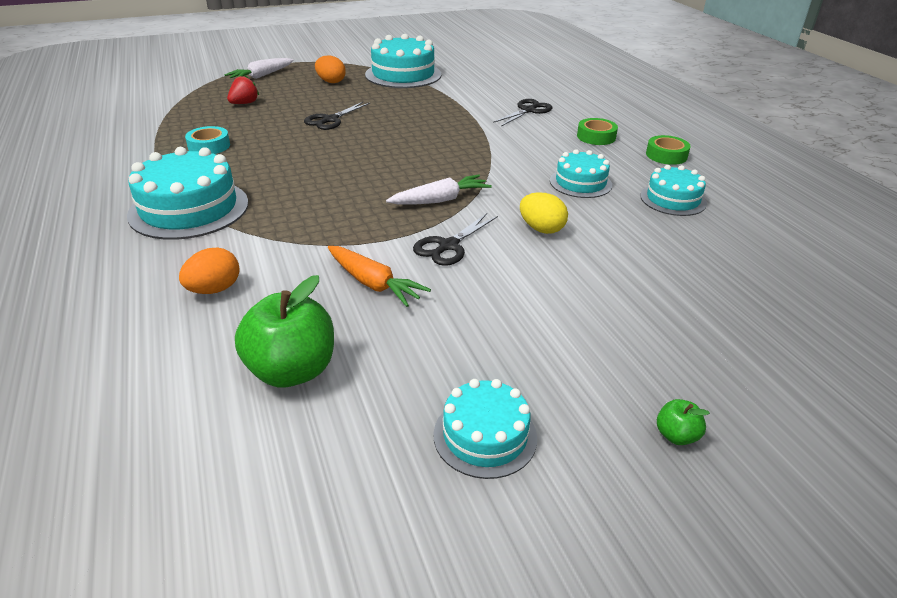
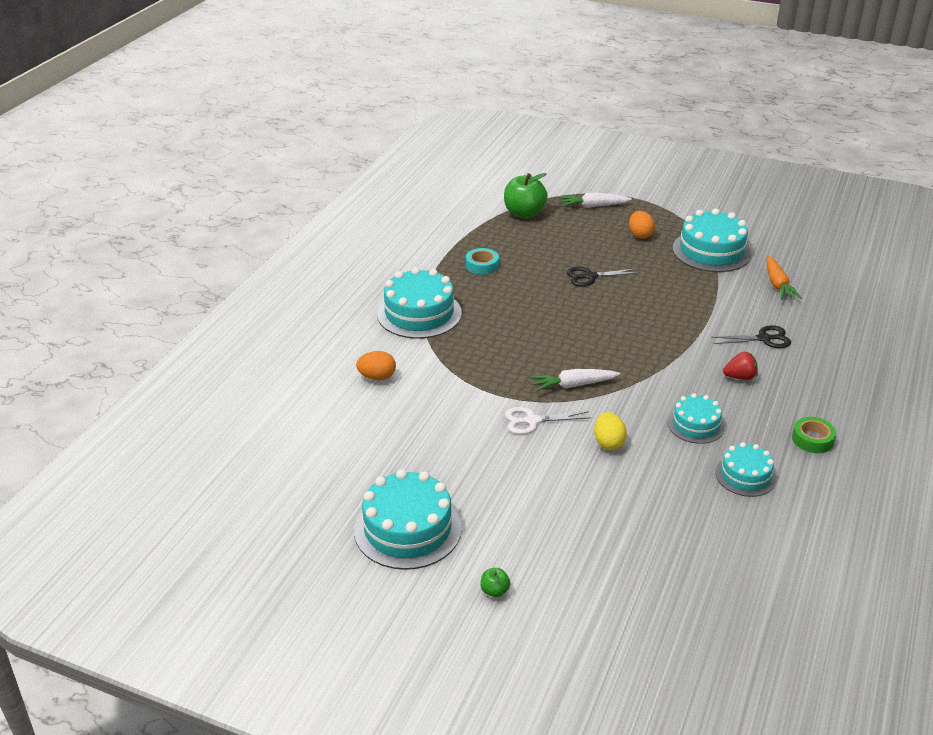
camera: 45 degrees right, 0 degrees up
(244, 103) = (548, 232): red strawberry -> red strawberry (740, 377)
(292, 370) = (364, 444): green apple -> green apple (524, 213)
(373, 283) = (458, 420): orange carrot -> orange carrot (777, 284)
(440, 200) = (573, 385): white carrot -> white carrot turned 150 degrees clockwise
(448, 246) = (532, 421): black scissors -> white scissors
(485, 436) = (407, 529): turquoise cake -> turquoise cake, size x1.70
(596, 137) = (780, 392): green tape -> none

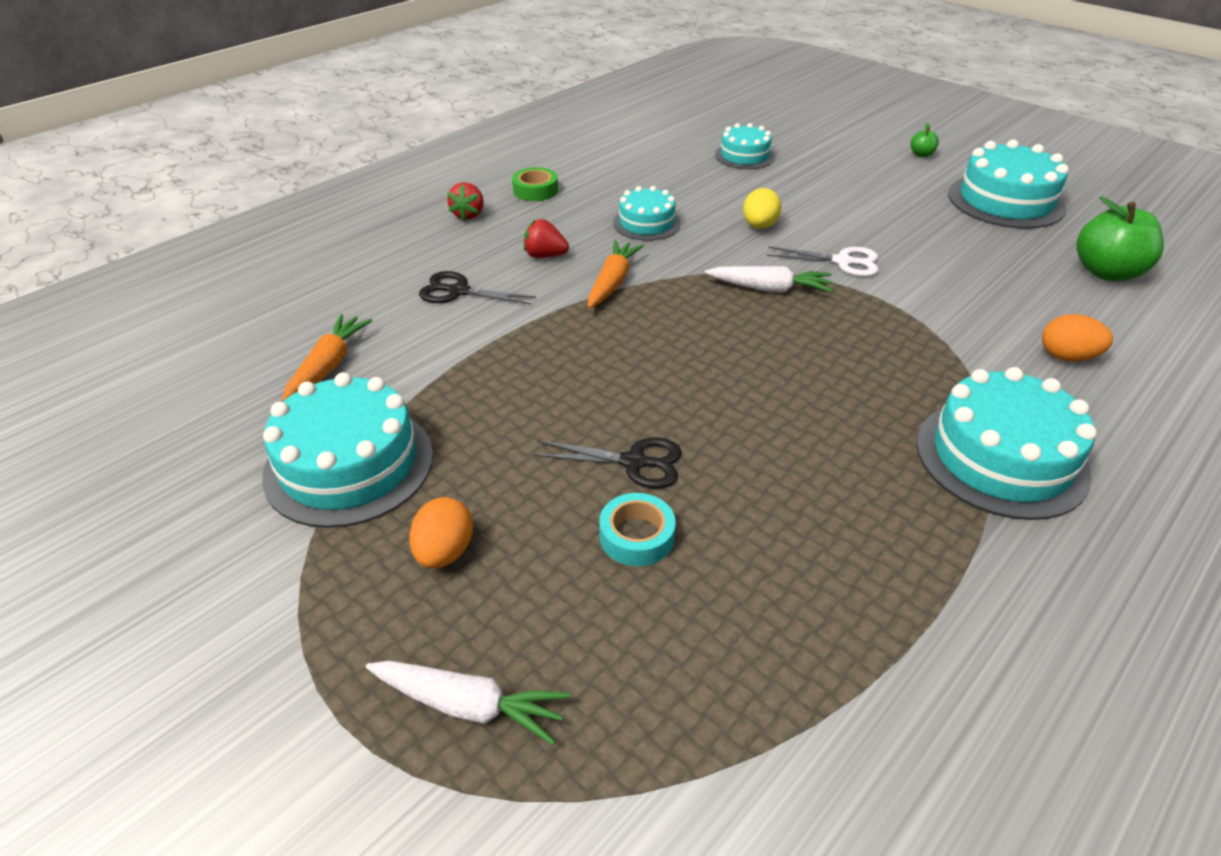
camera: 160 degrees left, 5 degrees up
(482, 265) = (851, 553): turquoise tape -> turquoise tape (636, 536)
(524, 213) = (679, 734): green apple -> green apple (1106, 272)
(677, 366) = (612, 282): none -> orange carrot
(745, 475) = (635, 179): turquoise cake -> turquoise cake (744, 156)
(832, 400) = (468, 215): none -> red strawberry

